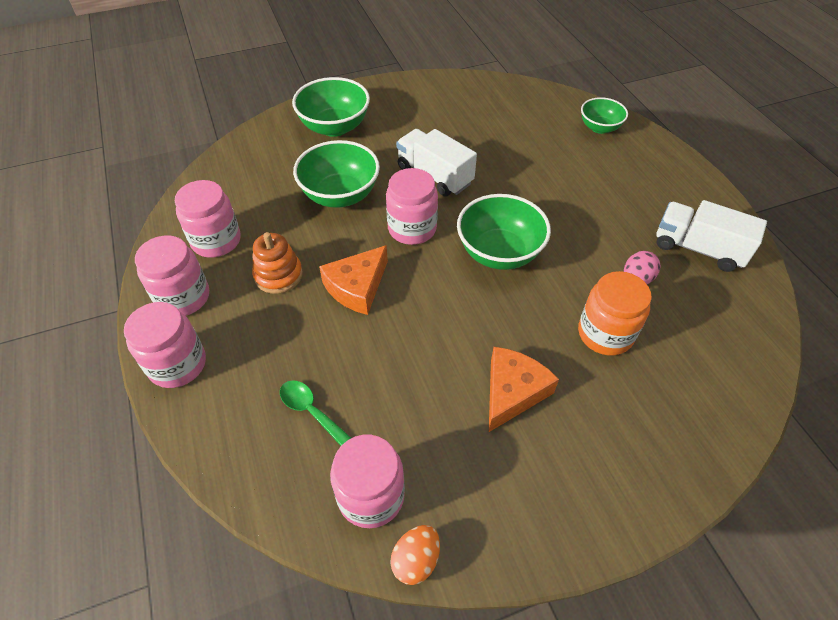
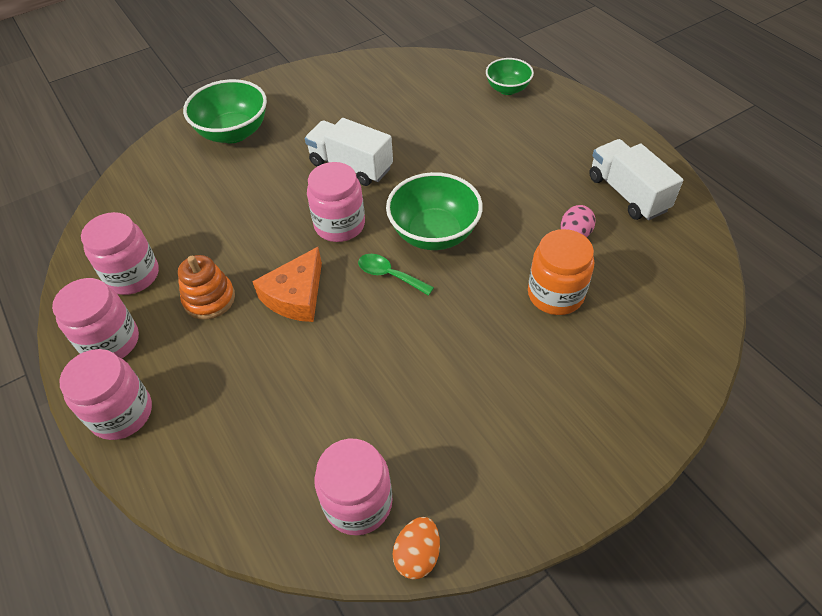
camera: 10 degrees left, 0 degrees up
(310, 410) = (275, 431): green spoon -> green spoon (389, 275)
(340, 195) = (256, 203): green bowl -> none
(512, 392) = (477, 369): orange cheese -> none
(698, 248) = (627, 194): white truck -> white truck turned 45 degrees clockwise

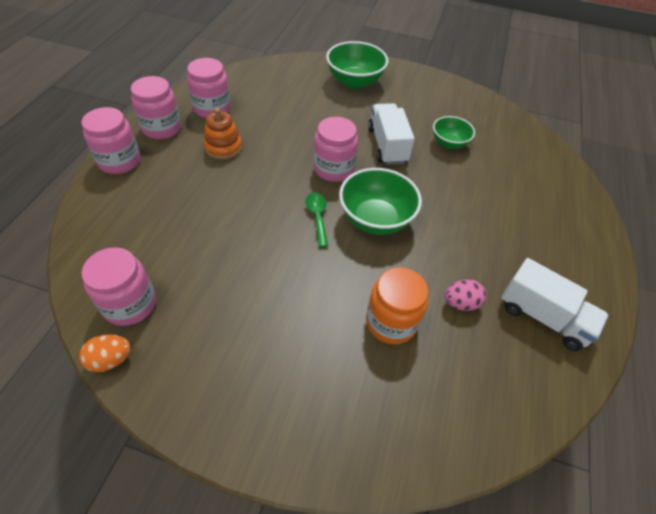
camera: 45 degrees right, 0 degrees up
(295, 296) = (259, 182): orange cheese -> none
(507, 89) = (557, 182): green bowl -> green bowl (449, 143)
(627, 194) = (543, 317): white truck -> white truck turned 105 degrees clockwise

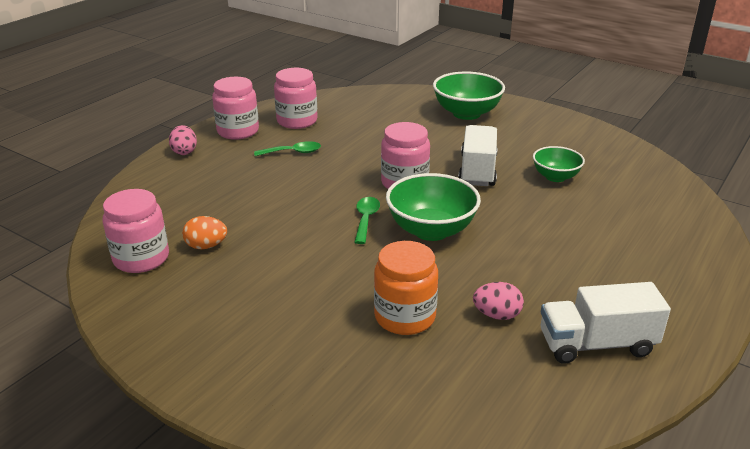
camera: 20 degrees right, 20 degrees down
(111, 360) = (103, 296): orange egg -> orange egg (206, 246)
(120, 161) = (184, 151): pink jar -> pink egg
(223, 147) = (293, 152): orange stacking toy -> green spoon
(543, 317) = (596, 344): white truck -> white truck turned 120 degrees clockwise

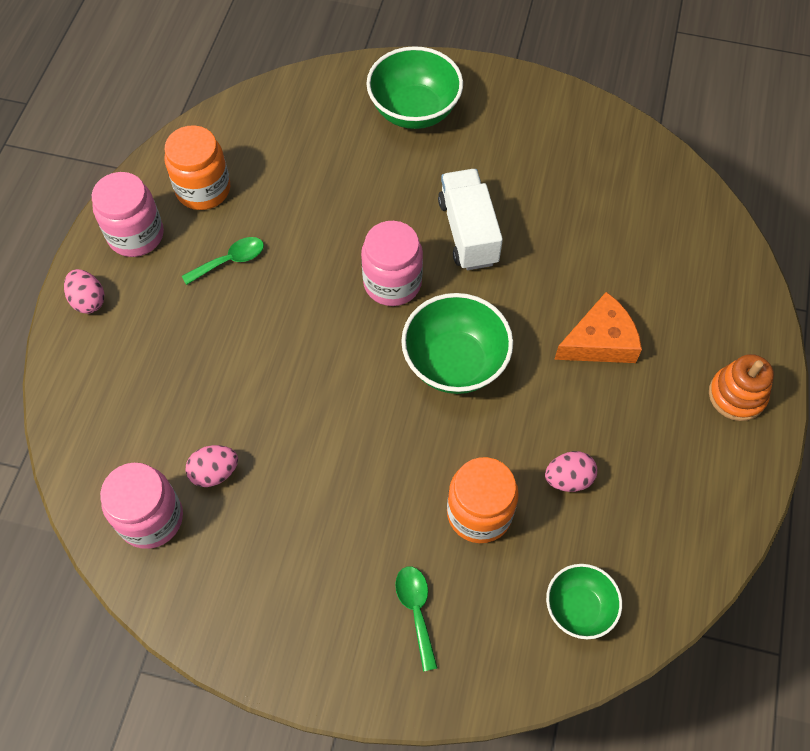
camera: 20 degrees left, 30 degrees up
(206, 246) = (215, 472): orange egg -> pink egg
(297, 121) = (203, 189): pink jar -> orange jar
(366, 219) = (375, 366): green spoon -> green spoon (416, 610)
(555, 177) = (560, 218): green bowl -> green bowl (579, 608)
(562, 243) = (600, 341): none -> orange cheese
(596, 344) = (673, 488): white truck -> none
(681, 300) = (737, 395): none -> orange stacking toy

